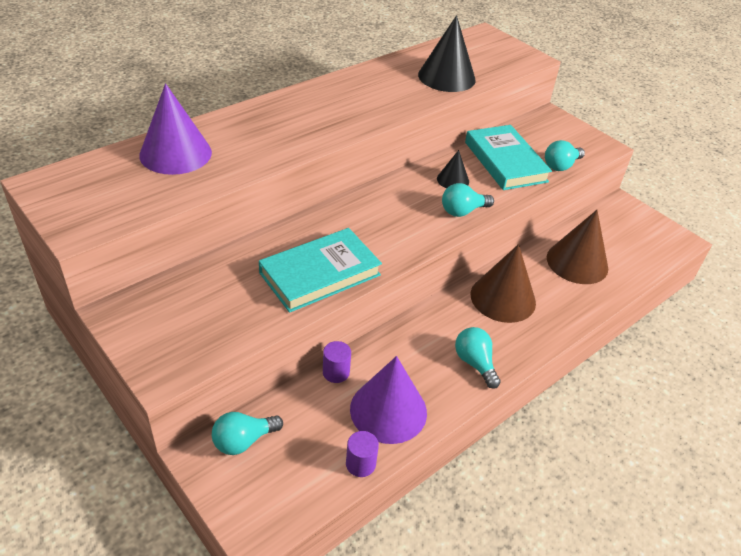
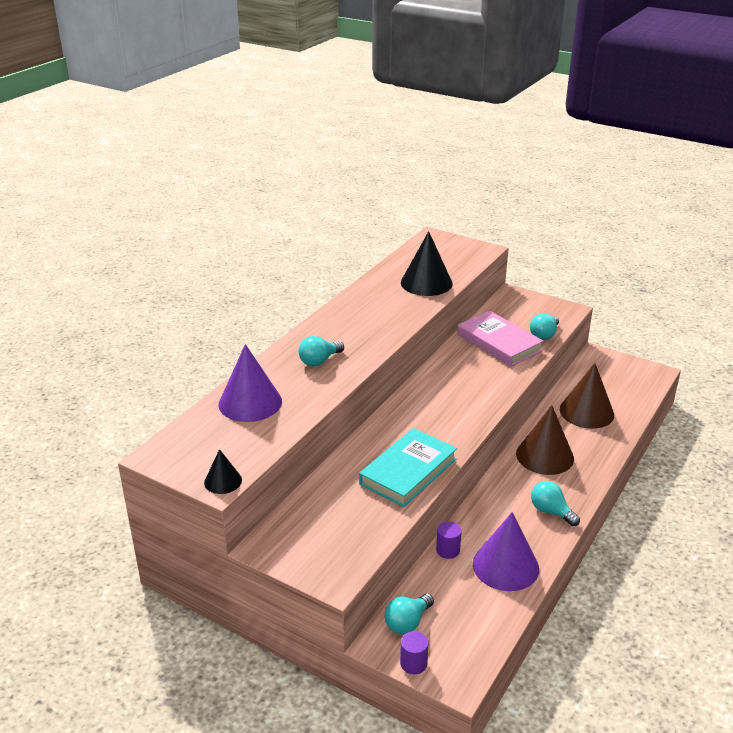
camera: 15 degrees left, 10 degrees down
(360, 464) = (508, 610): purple cylinder -> purple cylinder (413, 663)
(453, 180) = (466, 368): black cone -> black cone (223, 481)
(462, 211) = (489, 392): turquoise light bulb -> turquoise light bulb (319, 361)
(505, 162) = (499, 343): turquoise book -> pink book

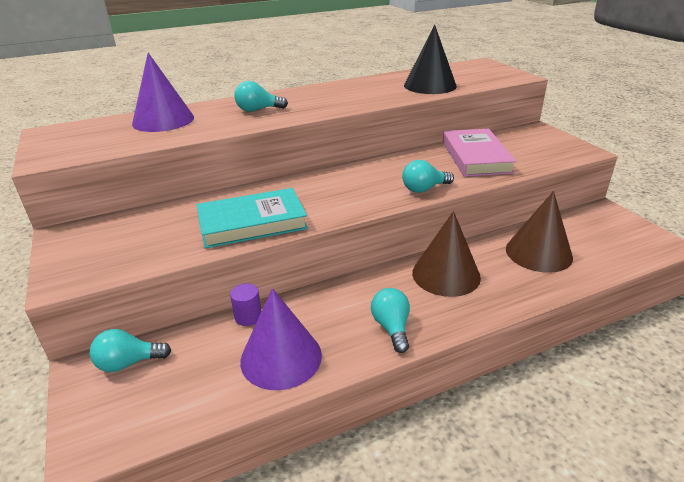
camera: 35 degrees right, 0 degrees up
(223, 481) = (50, 158): black cone -> none
(413, 663) = (79, 404): purple cylinder -> none
(544, 335) = (532, 163): turquoise light bulb -> turquoise light bulb (424, 189)

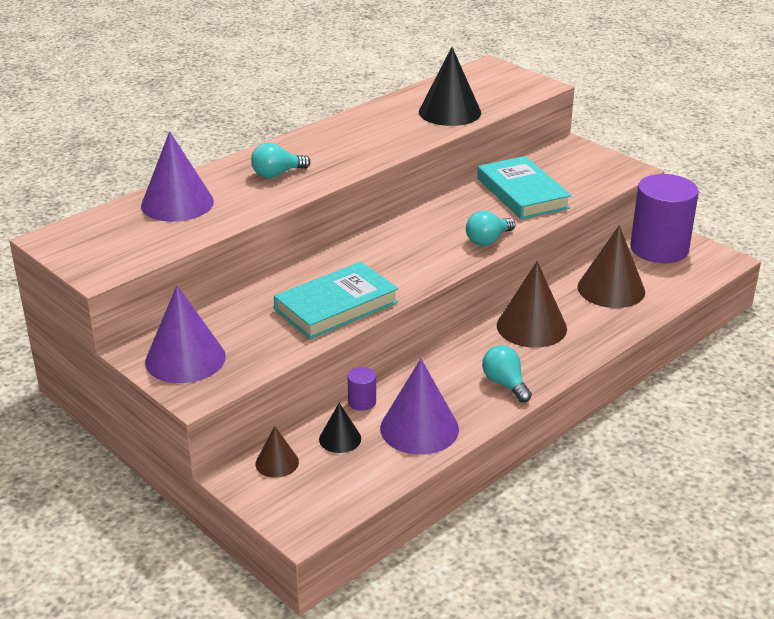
camera: 20 degrees left, 0 degrees up
(89, 246) = (185, 359): none -> purple cone
(128, 363) = (277, 463): turquoise light bulb -> brown cone
(201, 351) = (340, 439): none -> black cone
(475, 157) = (522, 193): pink book -> turquoise book
(598, 224) = (659, 249): none -> purple cylinder

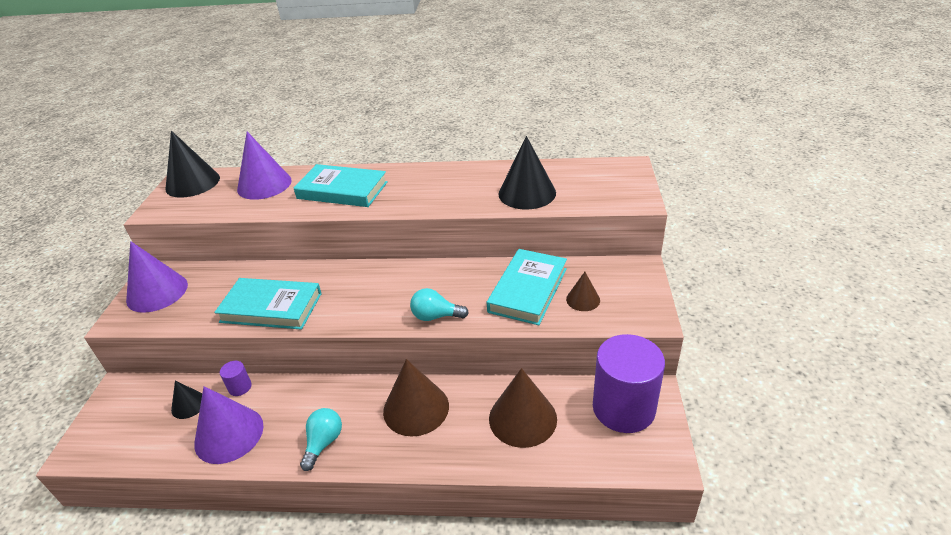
camera: 50 degrees right, 5 degrees up
(80, 237) = (192, 183): none -> black cone
(277, 174) = (342, 190): turquoise light bulb -> turquoise book
(277, 463) = (143, 395): brown cone -> brown cone (583, 299)

